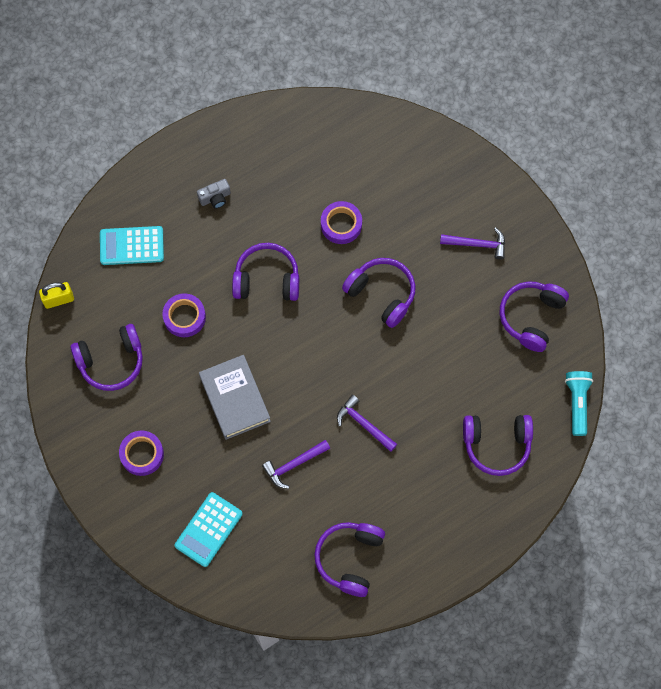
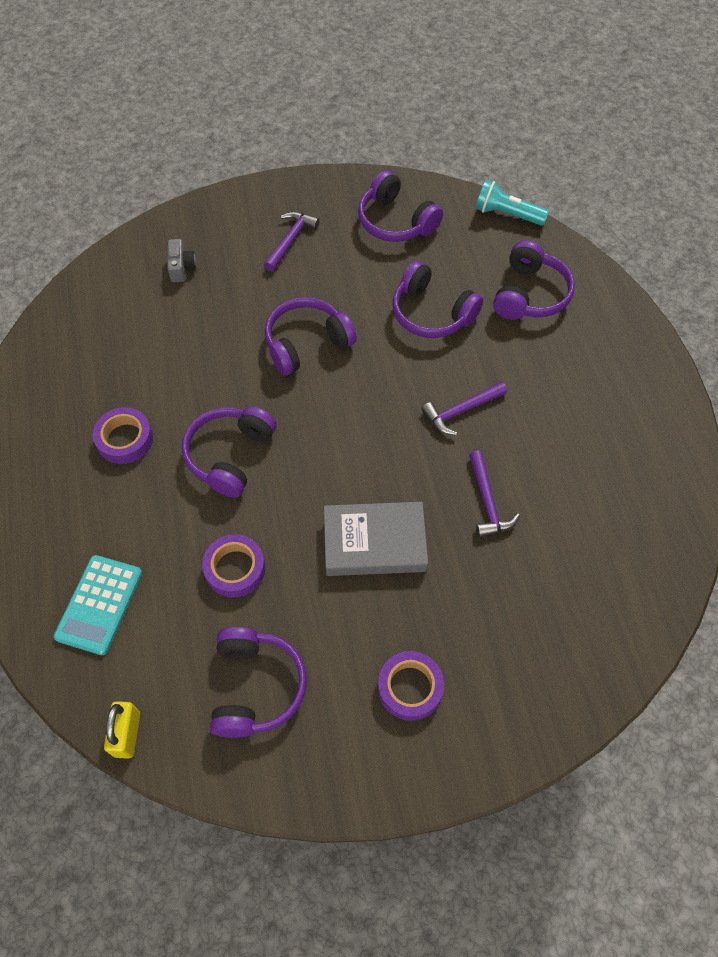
camera: 70 degrees left, 10 degrees down
(208, 529) = (545, 632): turquoise calculator -> none
(215, 198) = (89, 479): grey camera -> grey camera (181, 267)
(341, 224) = (200, 356): purple tape -> purple tape (125, 439)
(350, 558) = (627, 478): purple headphones -> purple headphones (431, 313)

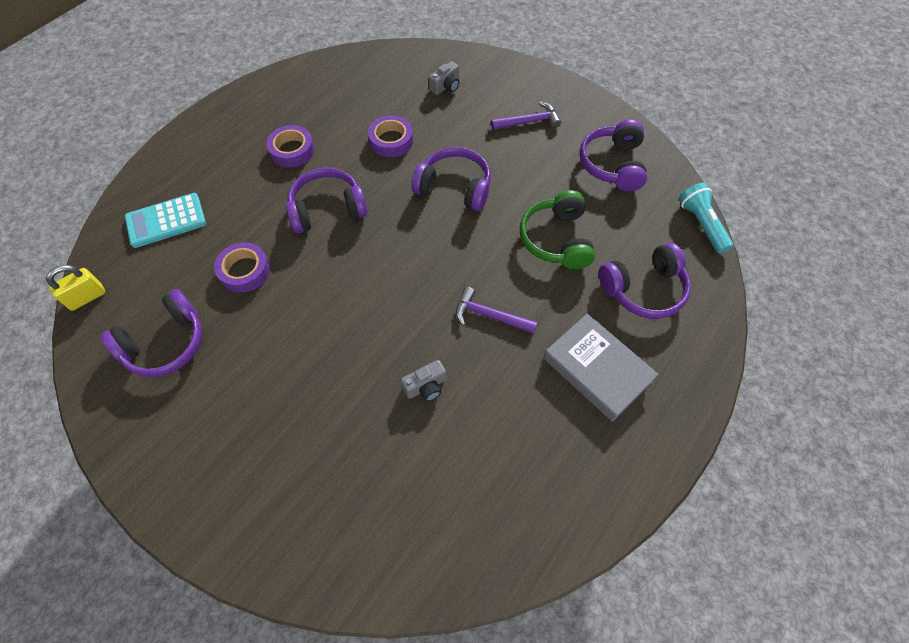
camera: 50 degrees right, 0 degrees up
(374, 542) = (329, 337): grey book -> grey book (597, 370)
(410, 687) = (229, 439): purple tape -> purple tape (391, 141)
(431, 313) = (556, 239): purple headphones -> green headphones
(487, 502) = (426, 386): purple hammer -> grey camera

